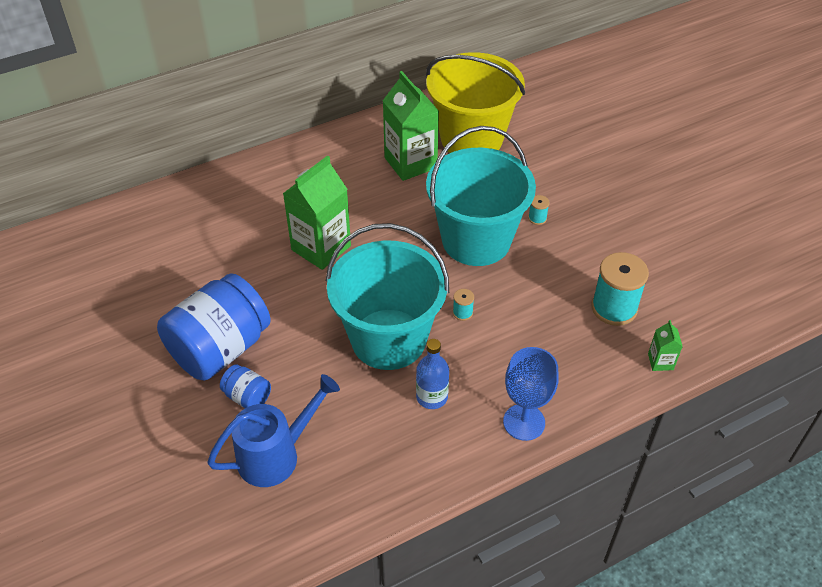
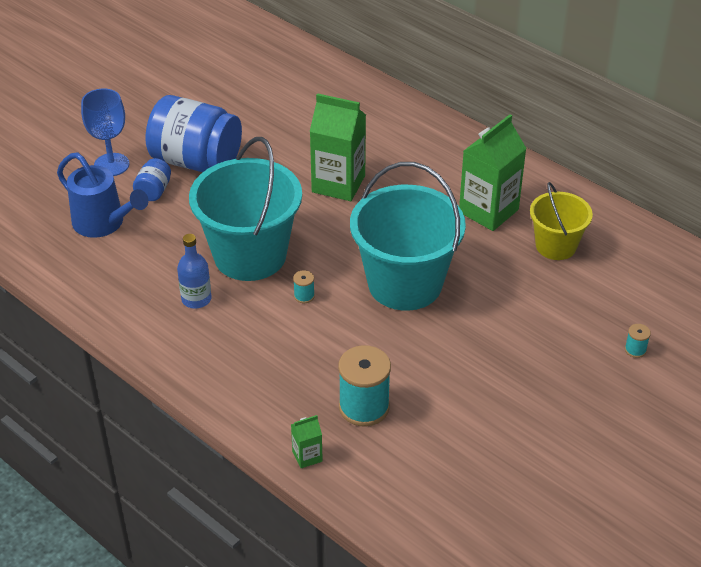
camera: 70 degrees right, 5 degrees down
(471, 138) = (556, 246): yellow bucket -> yellow bucket, size x0.57
(524, 422) = (191, 366): blue goblet -> blue goblet (111, 165)
(537, 218) = (463, 322): turquoise spool -> turquoise spool (635, 350)

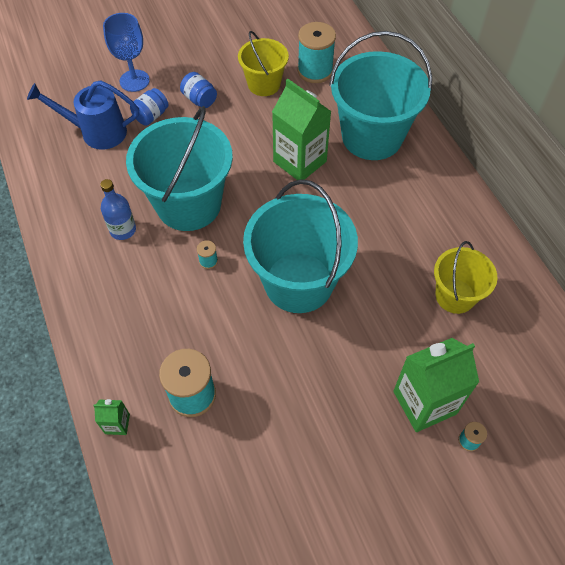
camera: 25 degrees right, 15 degrees up
(104, 223) = (97, 132): blue watering can -> blue watering can turned 120 degrees clockwise
(196, 161) = (199, 99): blue jar -> blue jar, size x0.45
(255, 128) = (264, 84): none -> yellow bucket
(300, 101) = (315, 71): none -> turquoise spool
(396, 141) = (372, 137): none -> turquoise bucket
(488, 211) = (413, 236): green carton -> green carton (424, 402)

